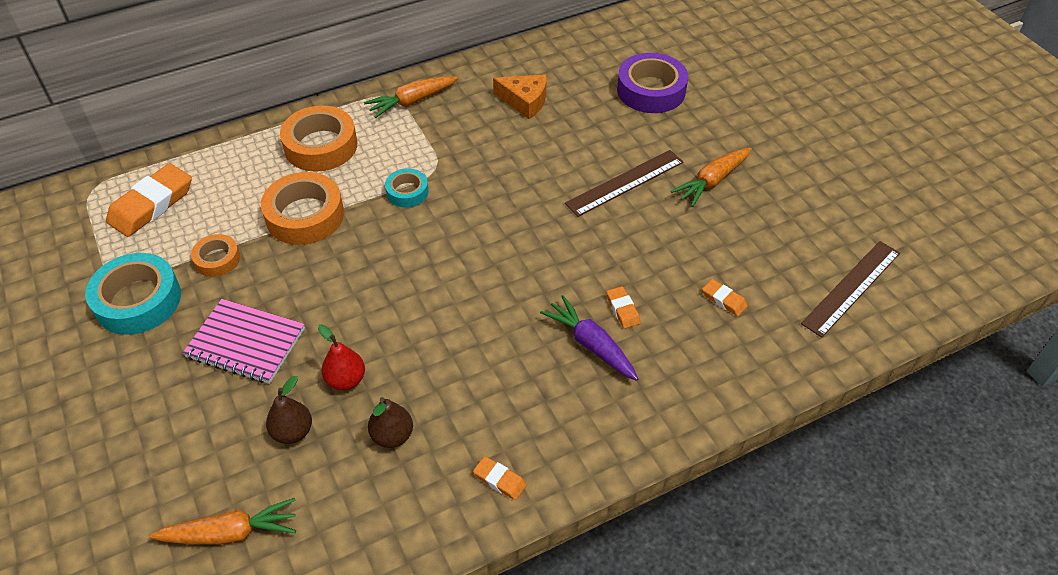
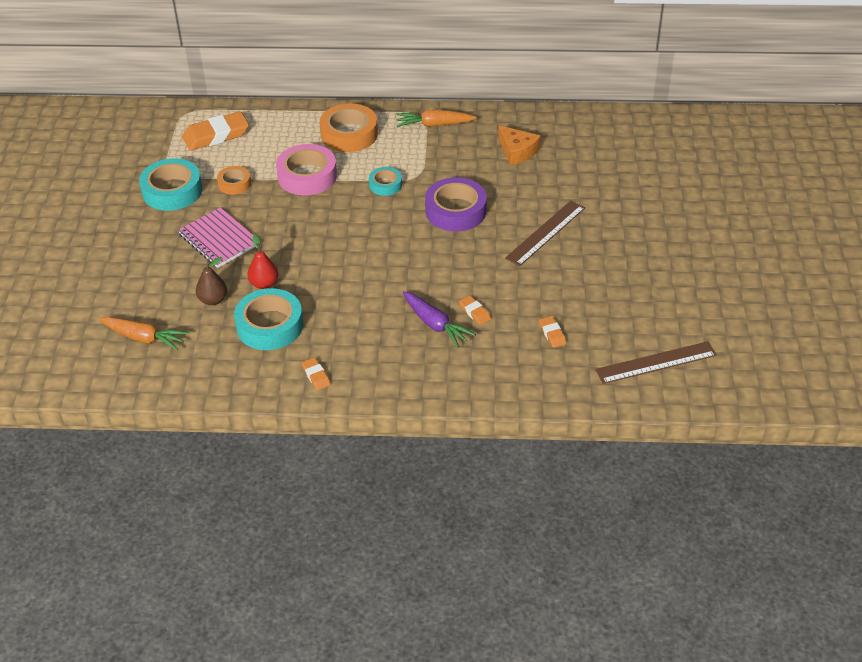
camera: 30 degrees right, 5 degrees down
(305, 215) = (307, 176): orange tape -> pink tape
(392, 436) = (269, 326): brown pear -> turquoise tape
(591, 344) = (435, 324): purple carrot -> purple carrot turned 150 degrees clockwise
(622, 309) = (474, 312): orange eraser -> orange eraser turned 45 degrees counterclockwise
(625, 183) = (546, 233): brown ruler -> brown ruler turned 45 degrees counterclockwise
(651, 90) = (622, 175): purple tape -> purple tape (455, 211)
(712, 181) = (613, 255): orange carrot -> none

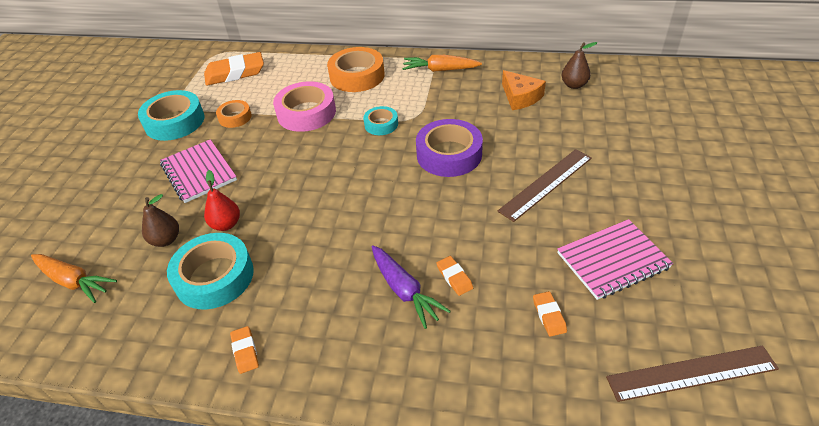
camera: 10 degrees right, 0 degrees up
(568, 137) = (574, 85): none -> brown pear
(601, 291) = (613, 260): none -> pink notebook

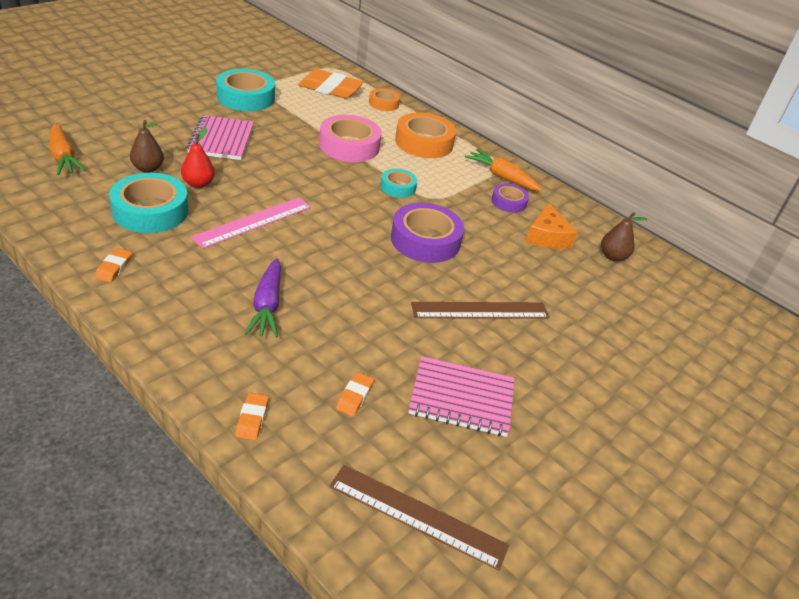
camera: 25 degrees right, 5 degrees down
(235, 117) = (292, 118): orange tape -> orange tape (383, 103)
(310, 227) = (253, 222): none -> pink ruler
(454, 277) = (315, 322): orange eraser -> orange eraser (252, 418)
(467, 87) = (508, 202): none -> purple tape

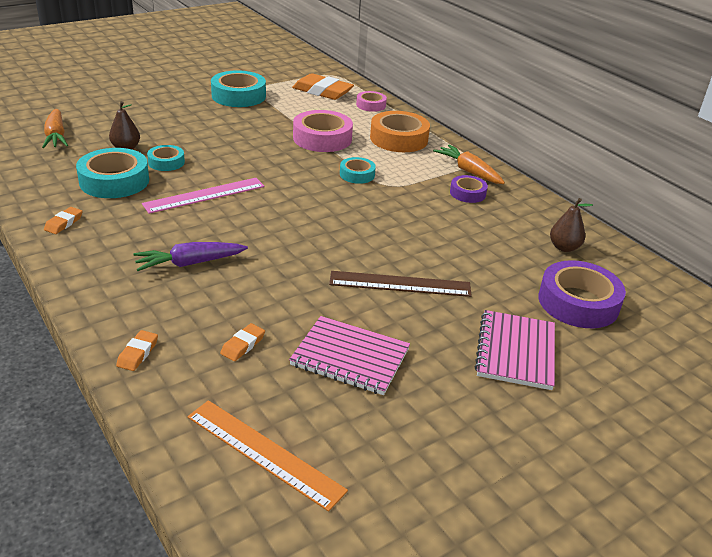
camera: 15 degrees right, 5 degrees down
(198, 184) = (166, 162): red pear -> turquoise tape
(221, 140) = (202, 128): pink notebook -> pink notebook (515, 351)
(267, 306) = (190, 263): purple carrot -> purple carrot turned 60 degrees clockwise
(383, 103) = (371, 105): orange tape -> pink tape
(417, 516) = (264, 453): brown ruler -> orange ruler
(425, 240) = (367, 220): purple tape -> purple tape (578, 302)
(547, 236) = (497, 225): orange cheese -> none

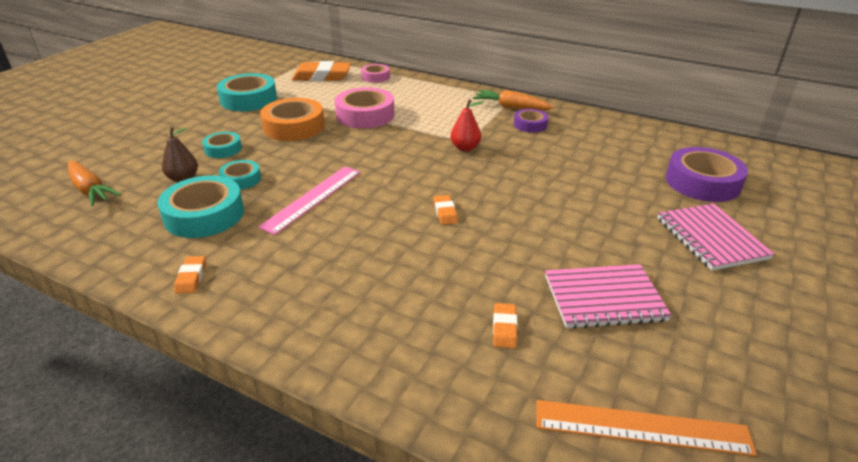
camera: 25 degrees left, 0 degrees up
(138, 353) = (416, 384): orange eraser -> orange eraser (445, 212)
(190, 263) = (368, 269): purple carrot -> none
(357, 174) = (428, 136): turquoise tape -> turquoise tape (223, 149)
(379, 195) = (465, 148): none -> red pear
(399, 139) = (429, 97): orange tape -> orange tape (294, 127)
(400, 284) = (567, 217): brown ruler -> none
(564, 247) = (644, 144): brown pear -> none

